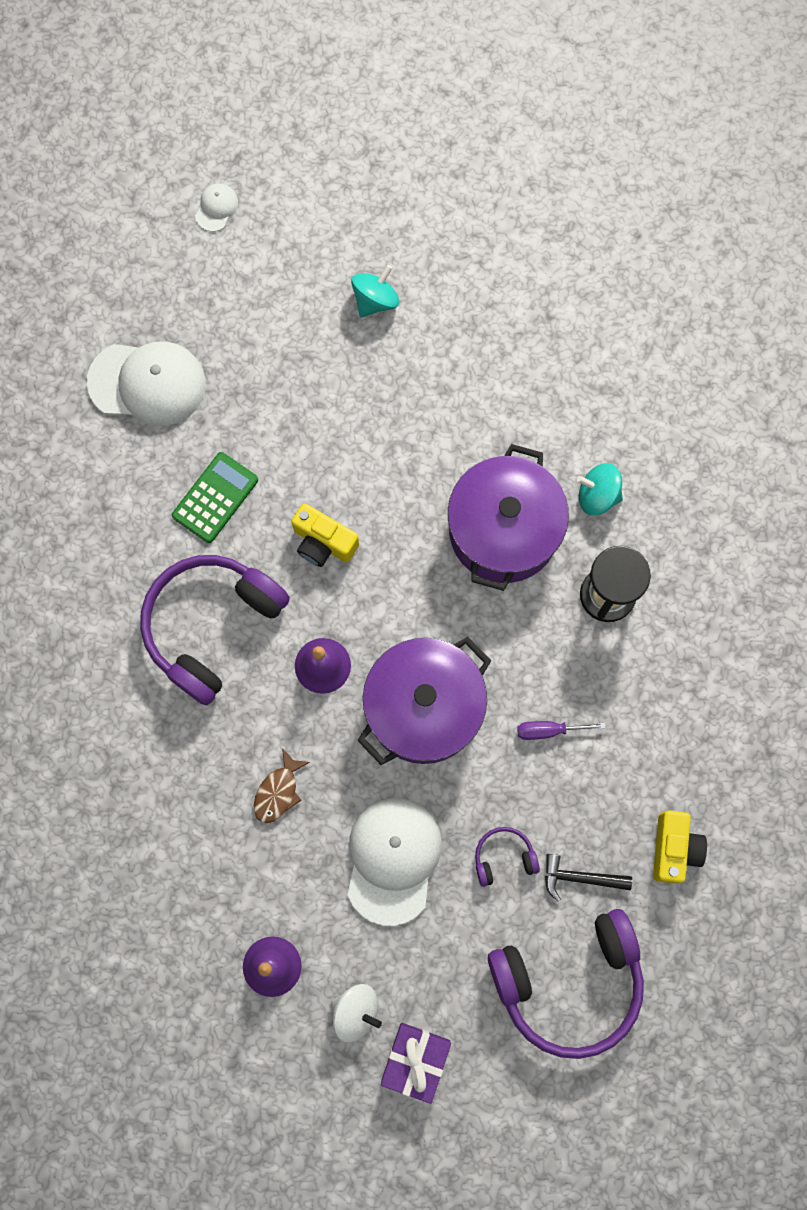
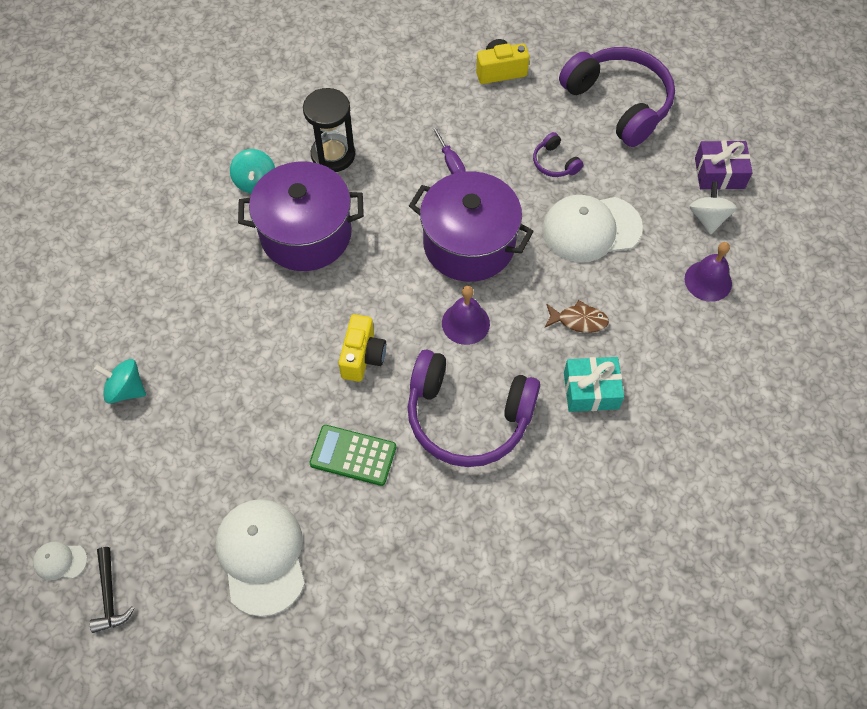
camera: 110 degrees left, 15 degrees down
(190, 767) = (591, 390): none -> turquoise gift
(580, 878) = (546, 116): black hammer -> black hammer (109, 595)

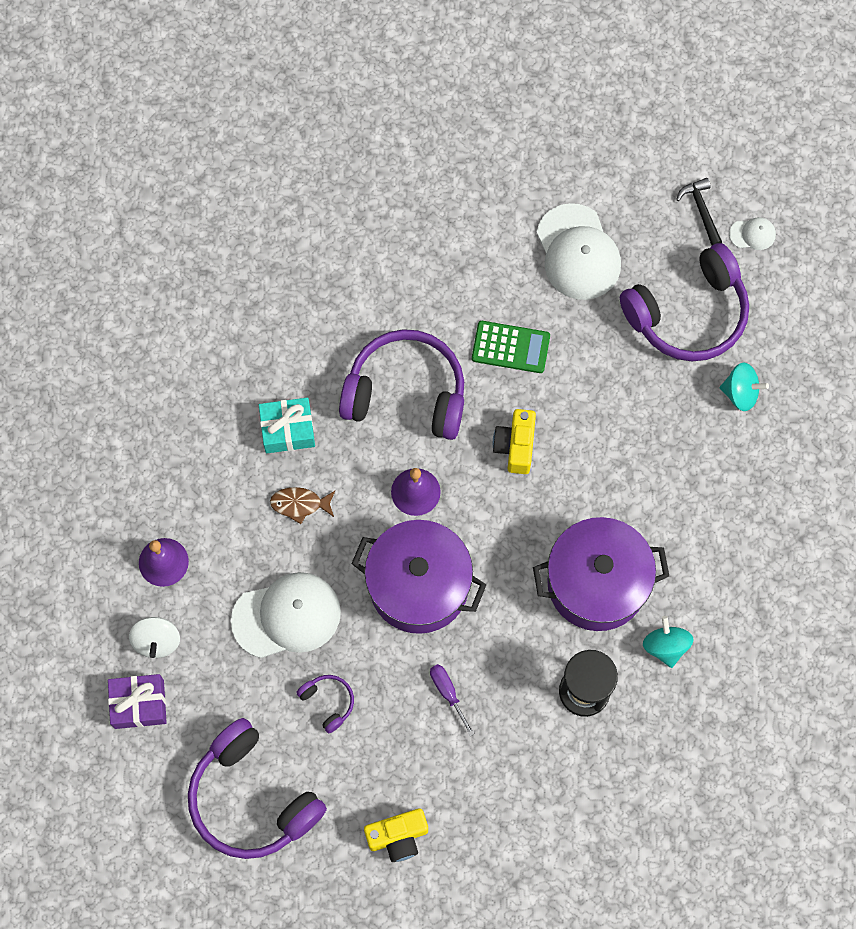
camera: 175 degrees right, 10 degrees up
(157, 476) = (688, 313): none -> purple headphones

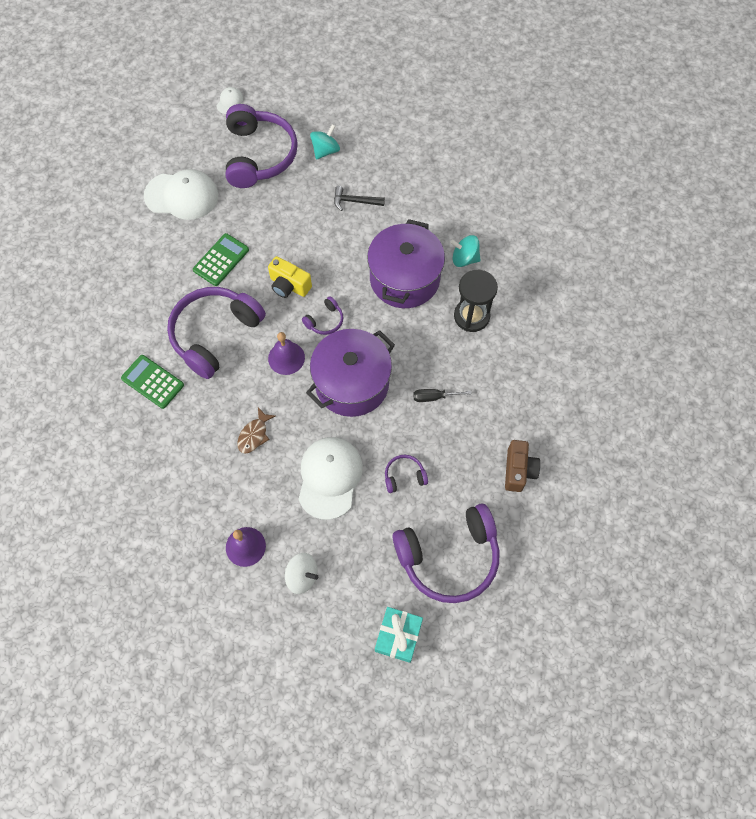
camera: 65 degrees left, 5 degrees down
(139, 704) = (342, 609): purple gift -> none
(288, 430) = (196, 420): turquoise gift -> turquoise gift (398, 636)
(312, 355) = (152, 382): none -> green calculator
(398, 837) = (518, 470): yellow camera -> brown camera
(448, 693) = (434, 397): purple screwdriver -> black screwdriver
(488, 513) = (325, 321): none -> purple headphones
(701, 210) = (197, 120): black hammer -> black hammer (355, 201)

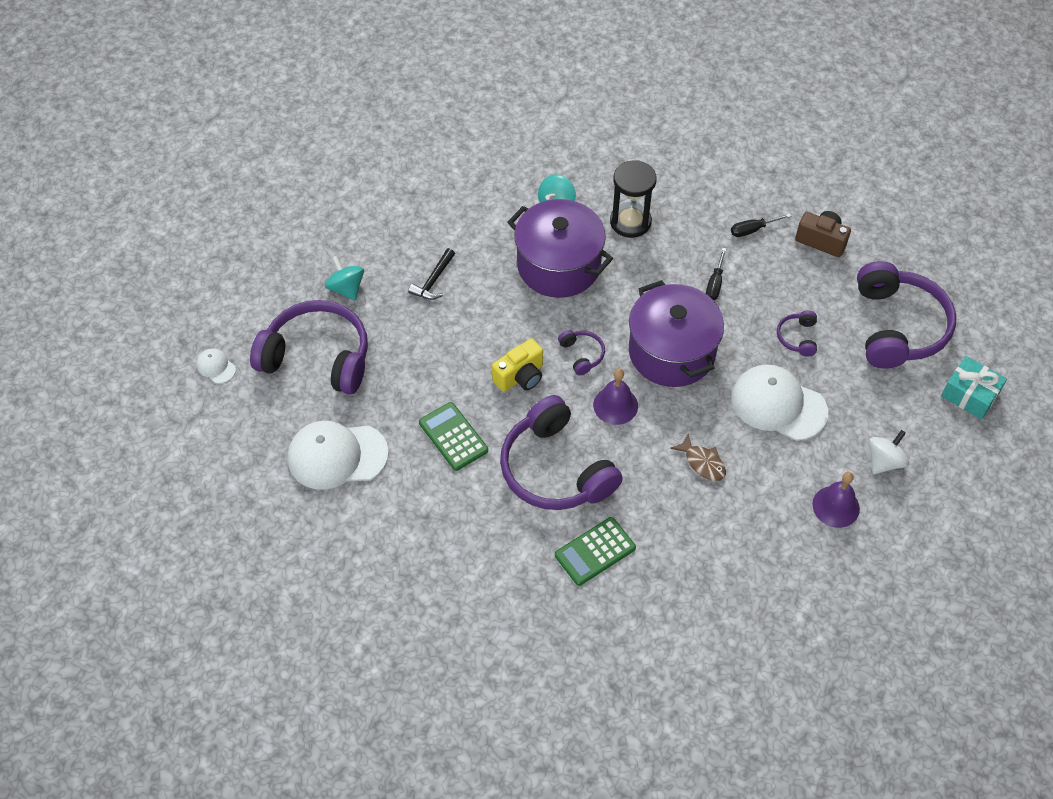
camera: 70 degrees left, 10 degrees down
(182, 196) = (337, 456): white cap -> white cap turned 120 degrees counterclockwise
(505, 411) = (753, 230): none -> black screwdriver

